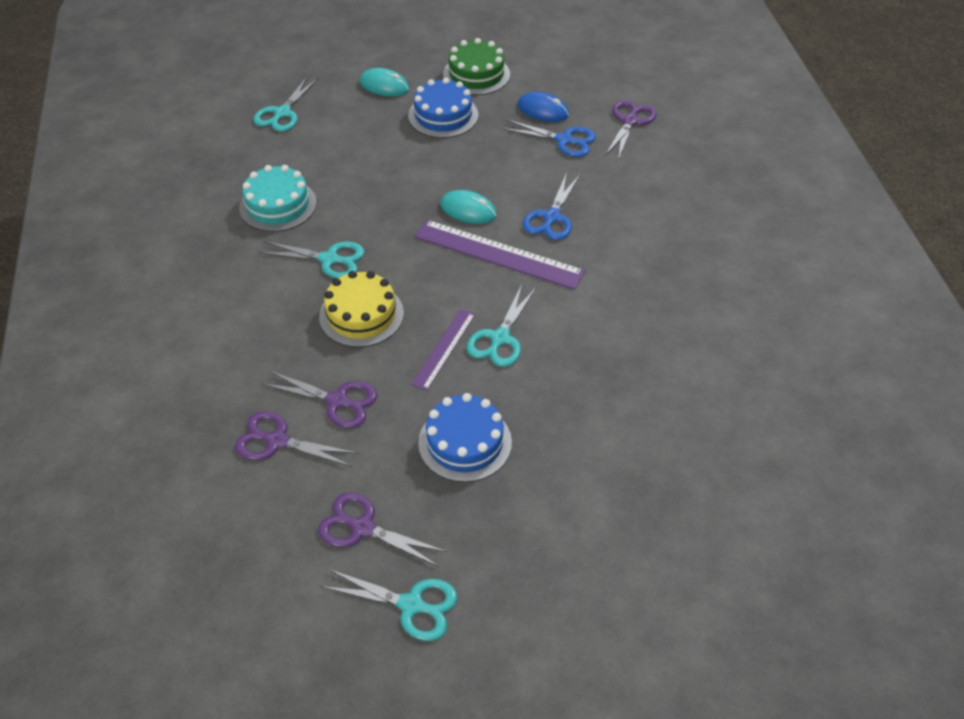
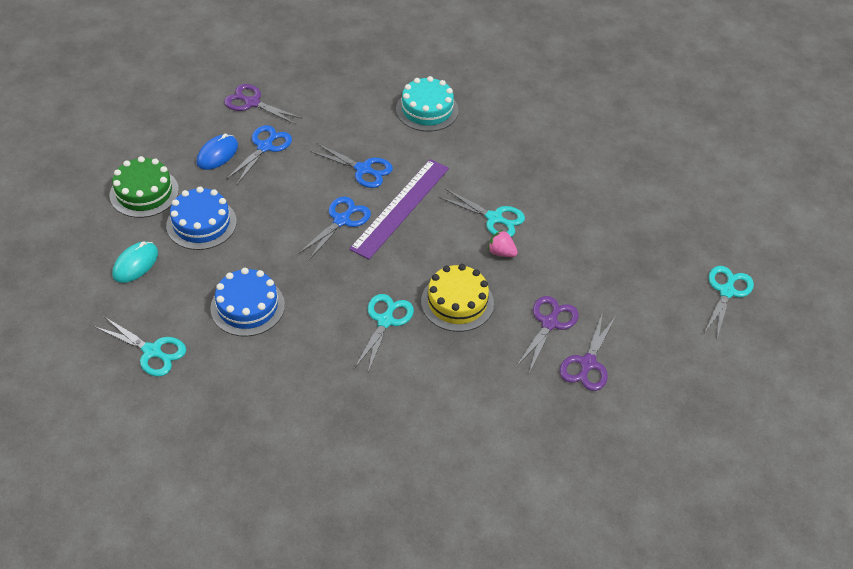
camera: 85 degrees left, 0 degrees up
(278, 205) = (301, 358): turquoise cake -> turquoise cake (427, 110)
(362, 527) = (667, 314): purple scissors -> none
(444, 349) = (501, 252): purple ruler -> pink strawberry
(465, 442) = (593, 250): blue cake -> blue cake (247, 306)
(468, 210) = (341, 220): turquoise mouse -> blue scissors

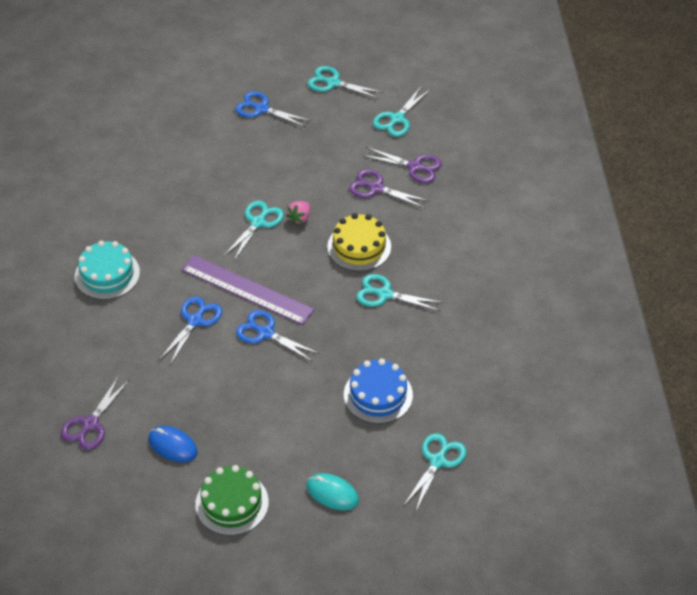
camera: 90 degrees left, 0 degrees up
(201, 223) = (274, 445): blue cake -> none
(265, 147) = (161, 405): blue scissors -> blue scissors (261, 109)
(670, 352) = (397, 119): none -> turquoise scissors

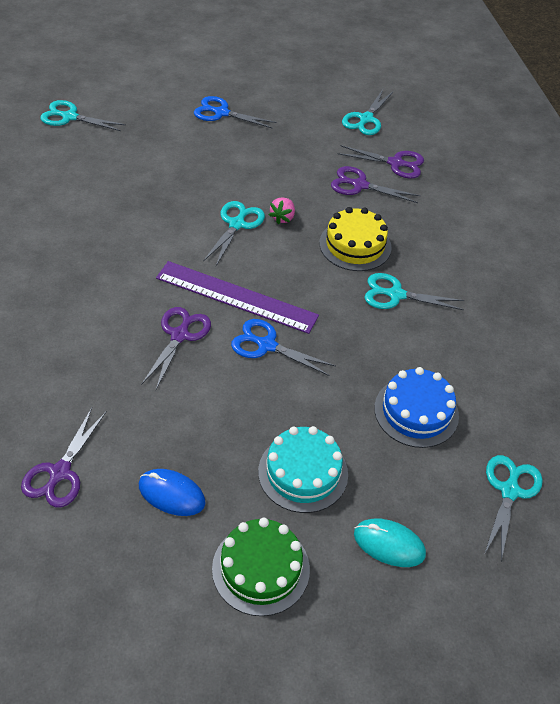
camera: 10 degrees left, 0 degrees up
(107, 274) = (67, 287): turquoise cake -> turquoise cake (303, 472)
(195, 321) = (180, 335): blue scissors -> purple scissors
(333, 83) = (292, 88): turquoise scissors -> turquoise scissors (69, 117)

